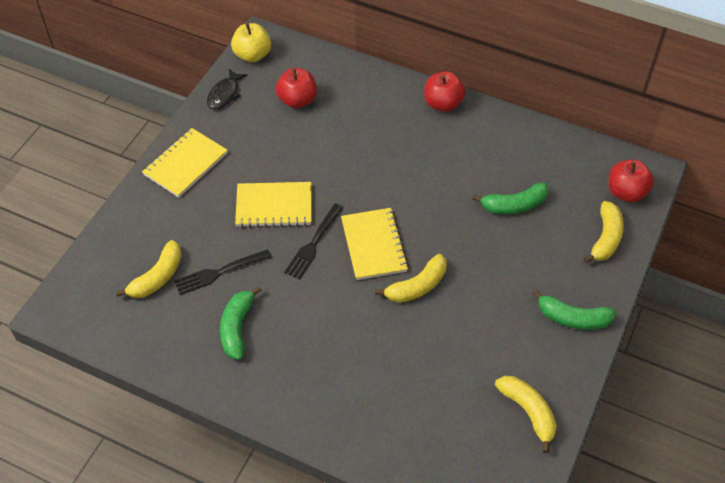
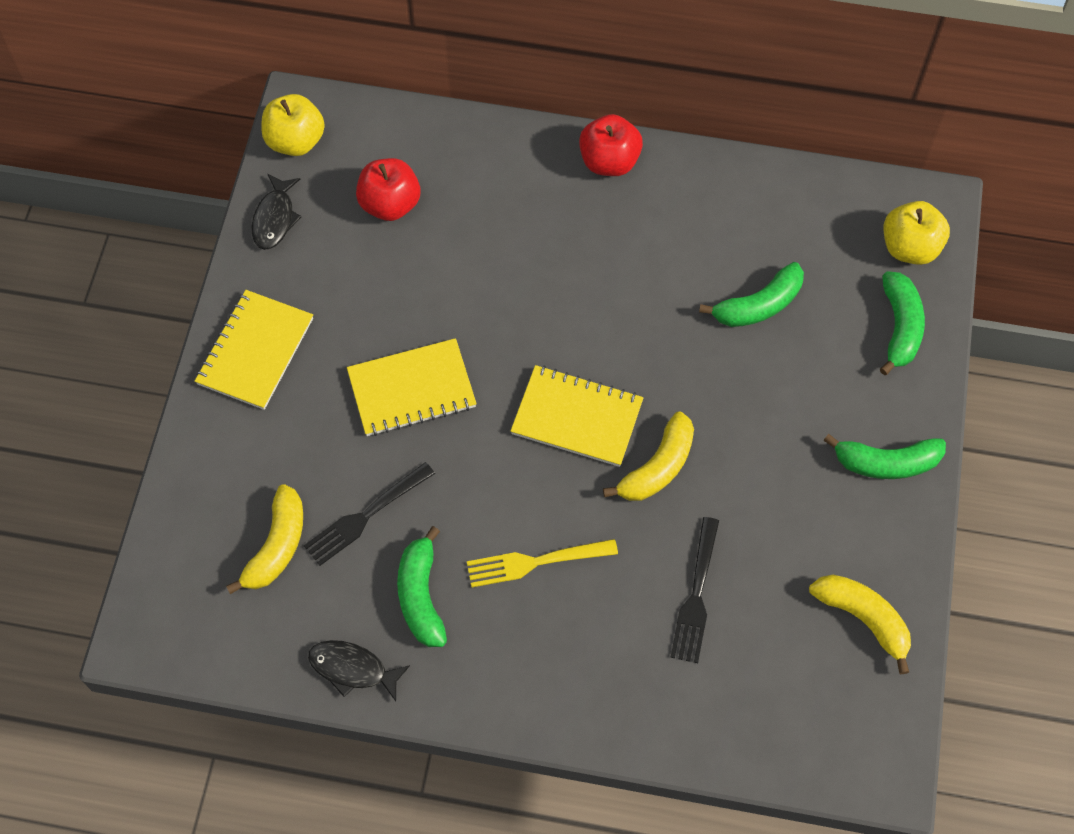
camera: 15 degrees left, 10 degrees up
(178, 361) = (352, 669): none -> black fish
(313, 243) = (489, 435): black fork -> black fork (696, 594)
(319, 325) = (536, 561): none -> yellow fork
(374, 245) = (577, 417): yellow notebook -> yellow notebook turned 45 degrees counterclockwise
(605, 238) = (899, 327): yellow banana -> green banana
(626, 192) = (909, 248): red apple -> yellow apple

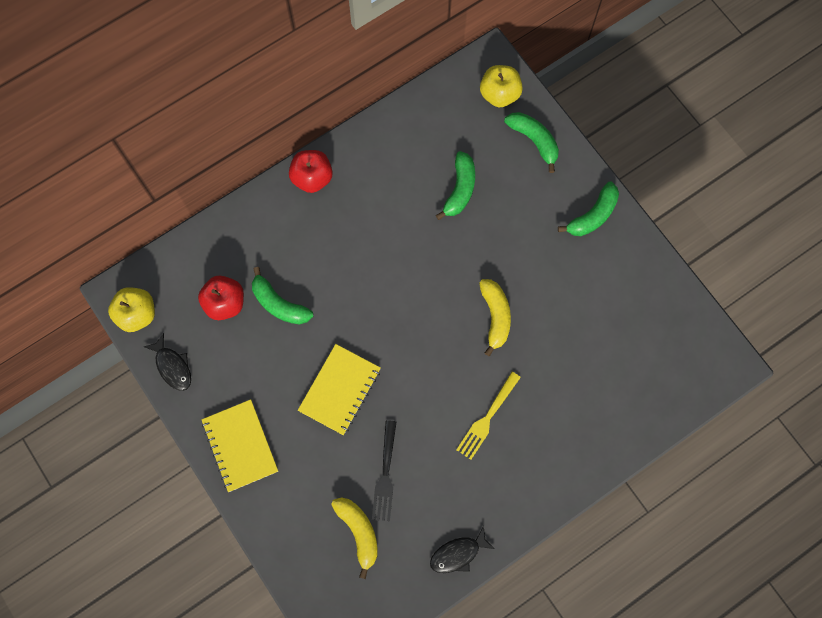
camera: 45 degrees left, 10 degrees up
(421, 596) = (452, 487): green banana -> green banana (279, 304)
(577, 417) = (433, 328): yellow notebook -> none
(696, 594) = (573, 362): black fork -> none
(863, 619) = (654, 302): yellow banana -> none

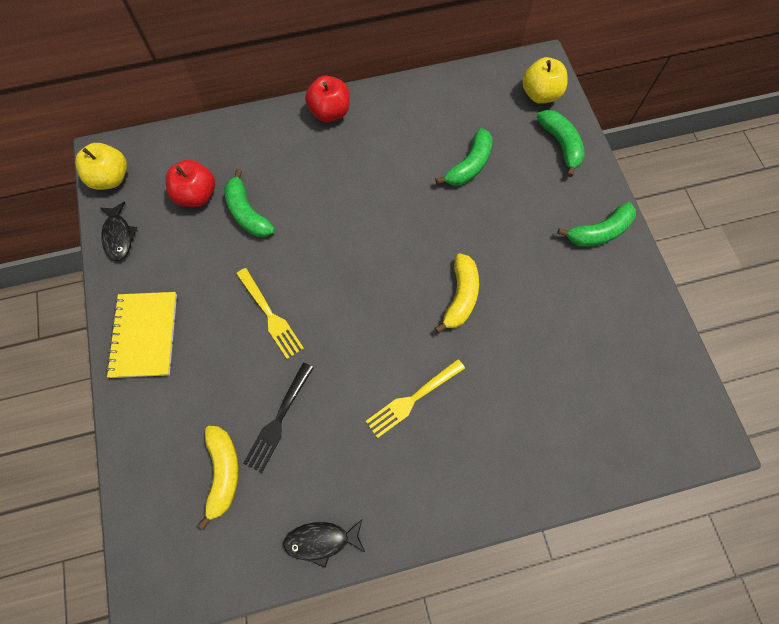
camera: 20 degrees right, 5 degrees down
(340, 390) = (270, 315): yellow notebook -> yellow fork

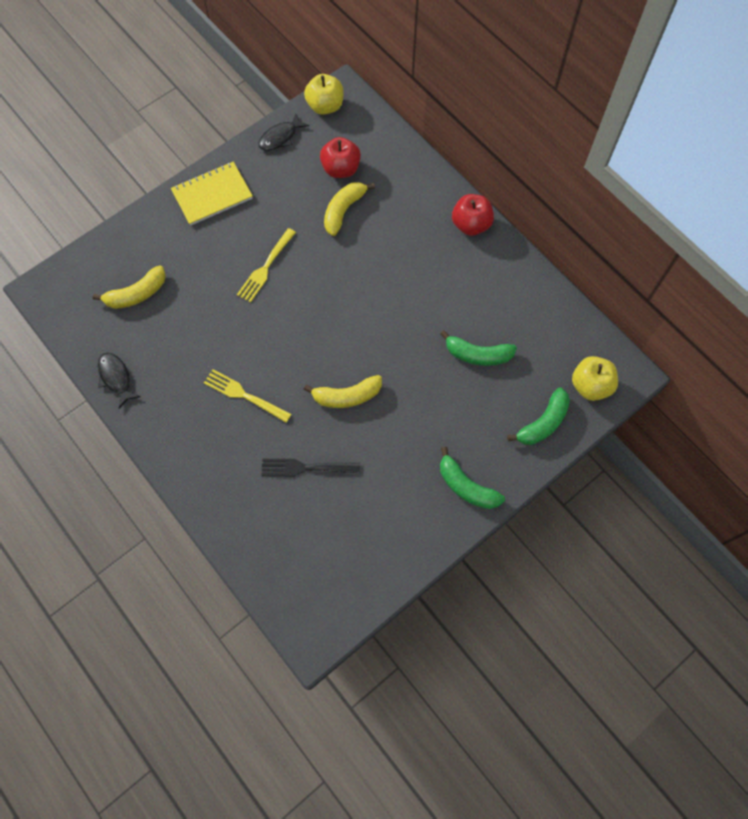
camera: 65 degrees right, 0 degrees up
(247, 213) = (343, 211): green banana -> yellow banana
(278, 419) = (189, 311): black fork -> black fork (306, 467)

